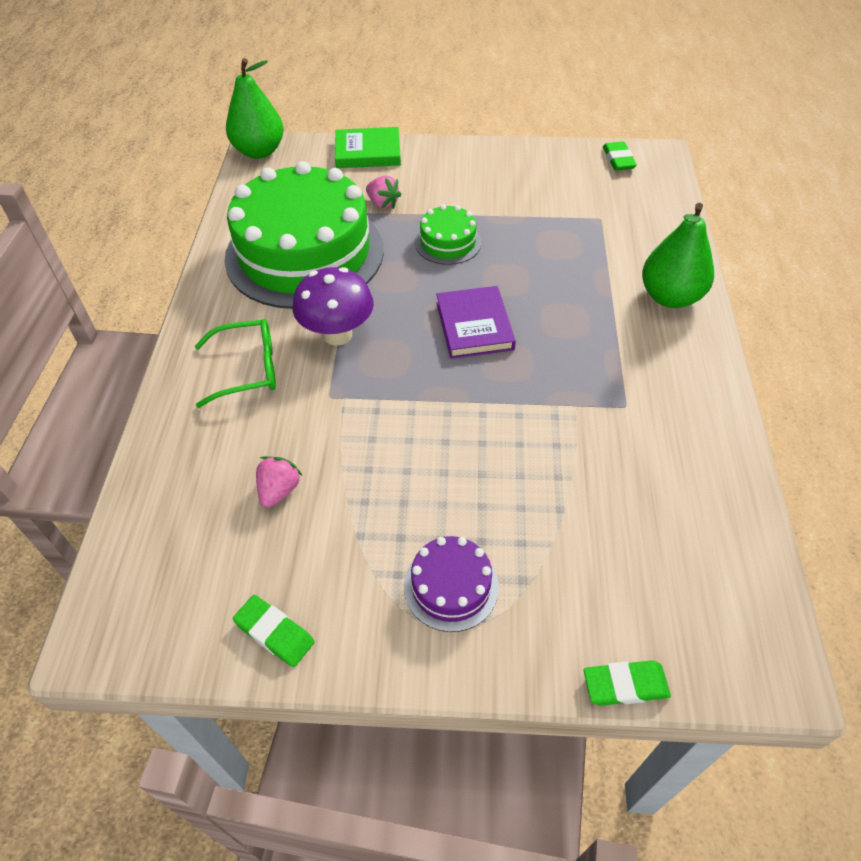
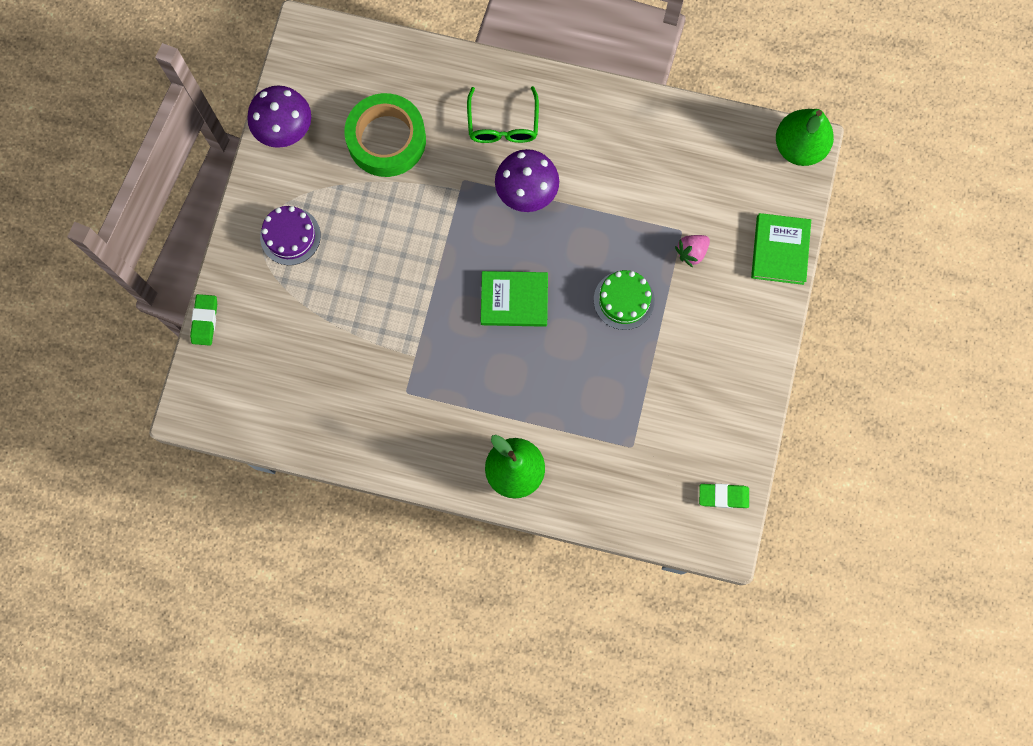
camera: 100 degrees right, 25 degrees up
(274, 633) = (285, 130): green eraser -> purple mushroom
(279, 490) = (386, 139): pink strawberry -> green tape
(304, 253) = (632, 176): green cake -> none
(474, 326) = (514, 300): purple book -> green book

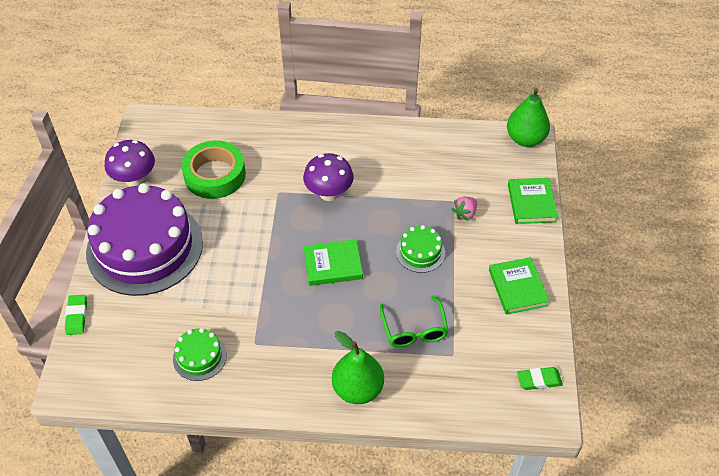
camera: 10 degrees left, 25 degrees down
(290, 236) = (145, 247): purple cake -> purple cake, size x2.35
(341, 399) = (199, 357): none -> green cake
(503, 124) = (302, 154): green glasses -> green glasses (414, 329)
(730, 370) = (517, 288): none -> green book

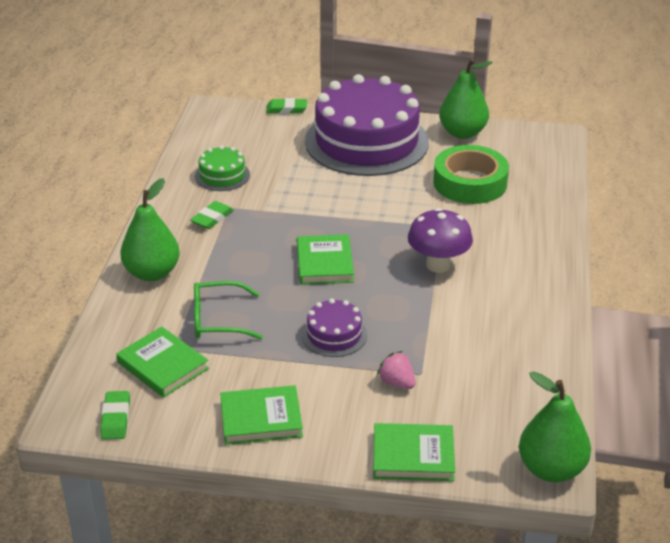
camera: 95 degrees right, 15 degrees down
(135, 180) = (462, 133): purple mushroom -> green pear
(272, 355) = (212, 218): none -> green eraser
(420, 252) = (334, 335): green cake -> purple cake
(475, 359) = (163, 365): none -> green book

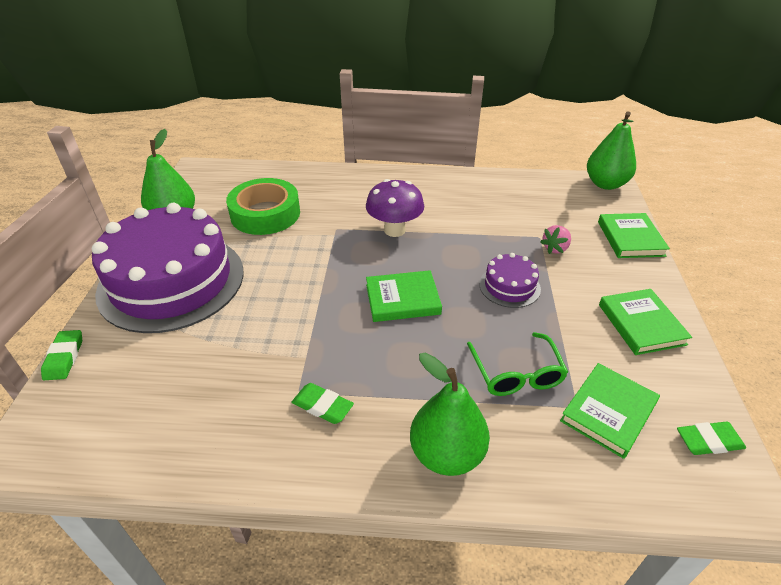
camera: 95 degrees left, 5 degrees up
(222, 175) = (220, 409): green cake -> none

